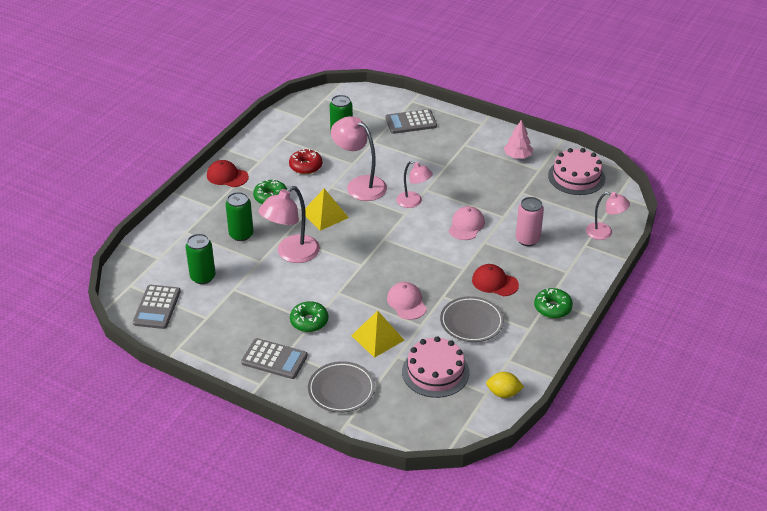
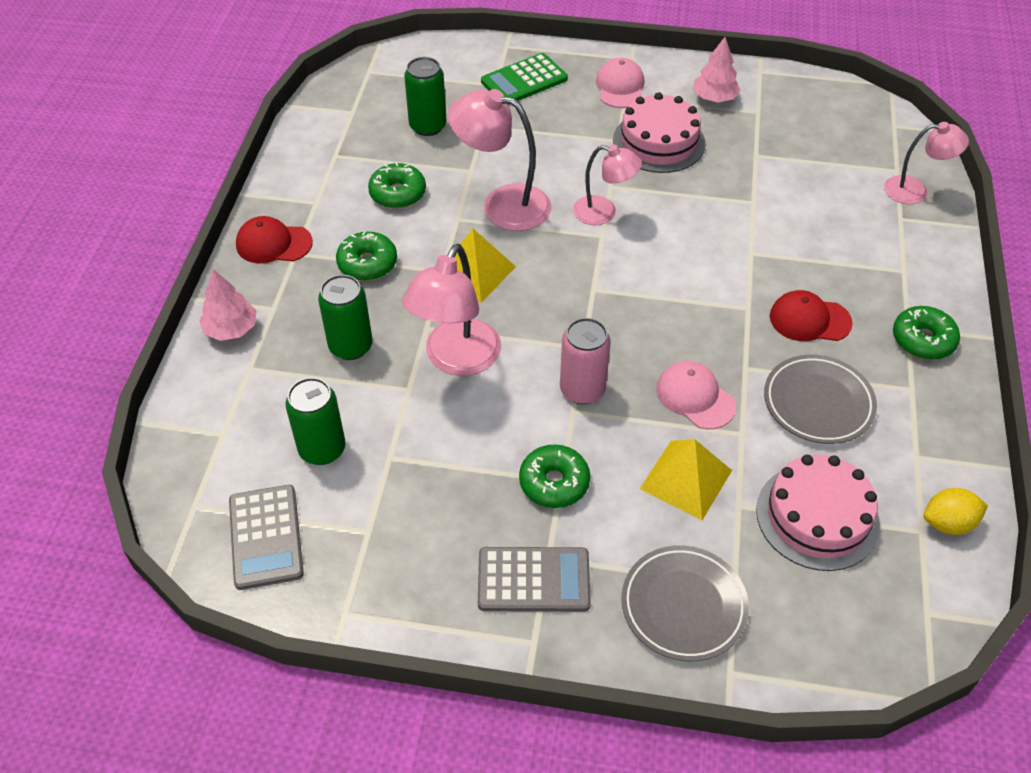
camera: 20 degrees left, 10 degrees up
(185, 212) = (231, 329): none -> pink tree
(305, 166) = (398, 193): red donut -> green donut
(411, 122) = (524, 80): grey calculator -> green calculator
(466, 225) = (707, 231): pink cap -> pink cap (620, 87)
(527, 239) = (812, 231): pink can -> pink can (582, 390)
(576, 177) = (818, 110): pink cake -> pink cake (659, 142)

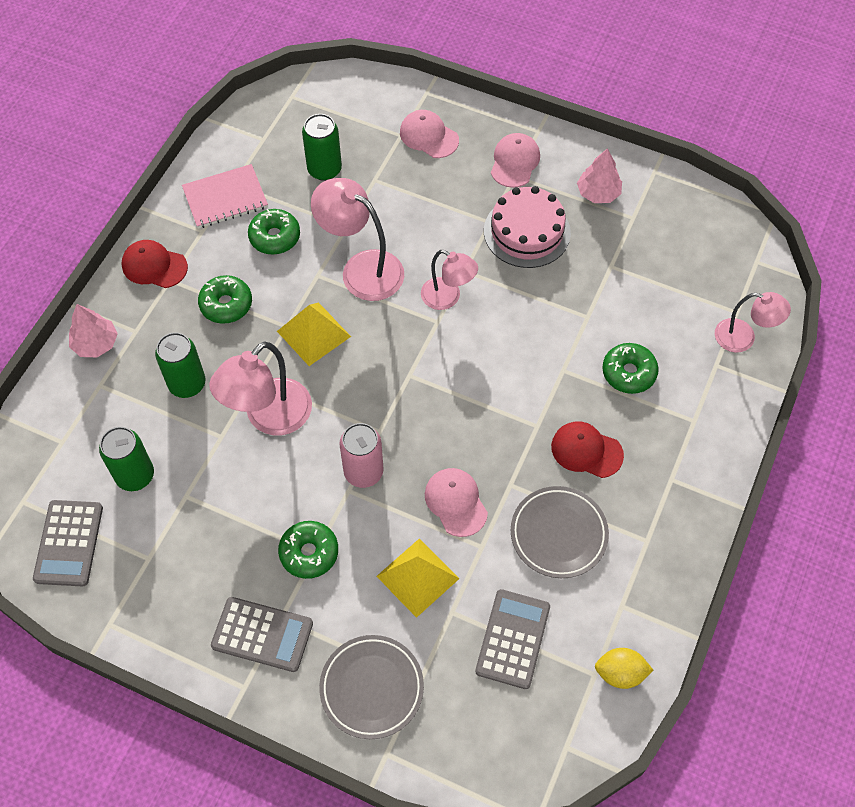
camera: 15 degrees right, 10 degrees up
(331, 169) = (225, 198): none -> pink notebook
(524, 80) = (429, 136): green calculator -> pink cap
(817, 516) = (512, 639): pink cake -> grey calculator
(923, 340) = (679, 495): green donut -> green donut (628, 373)

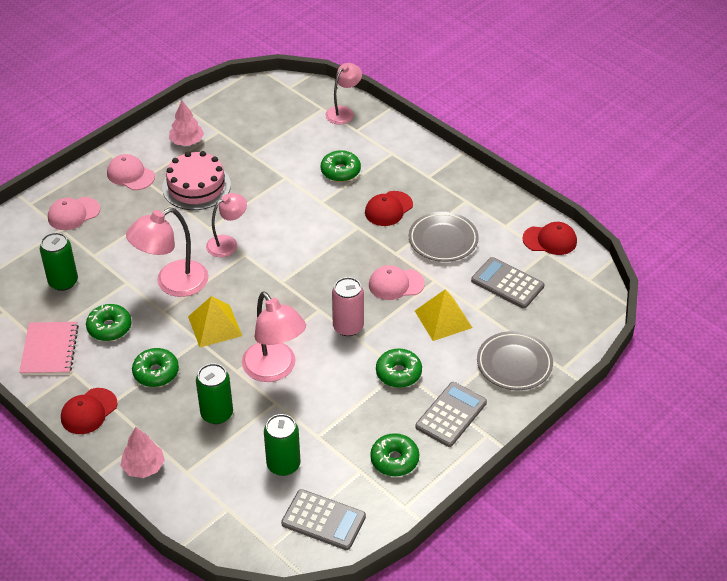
camera: 70 degrees left, 15 degrees down
(174, 591) = (394, 460): none -> green donut
(620, 673) = (550, 240): yellow lemon -> red cap

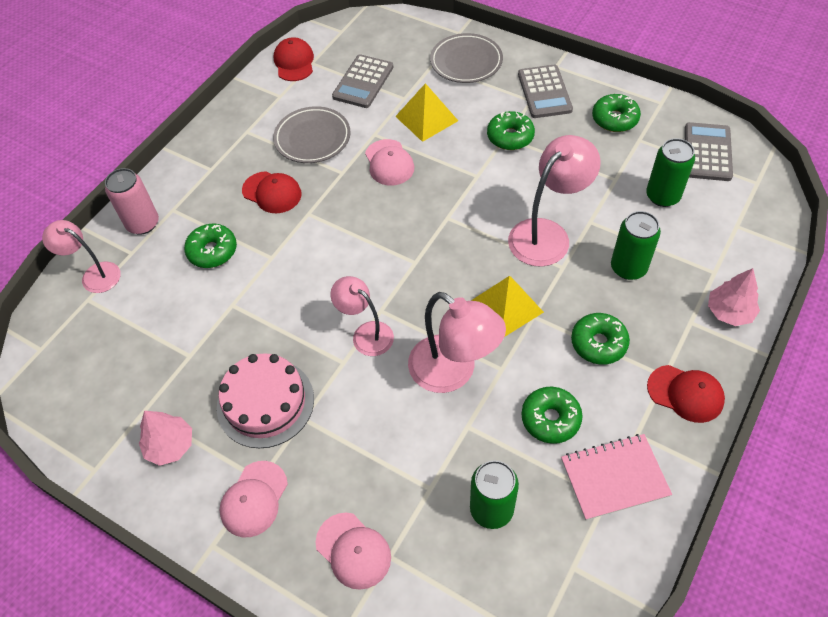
camera: 100 degrees left, 10 degrees up
(348, 327) = (463, 188): pink can -> pink can (143, 223)
(451, 415) = (544, 92): grey calculator -> grey calculator turned 120 degrees counterclockwise

